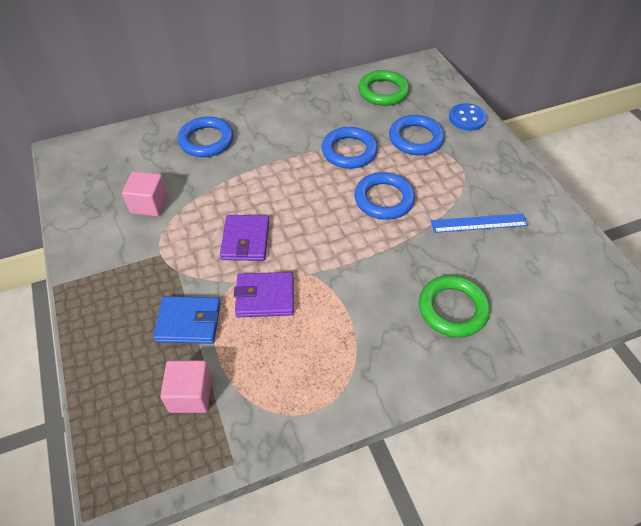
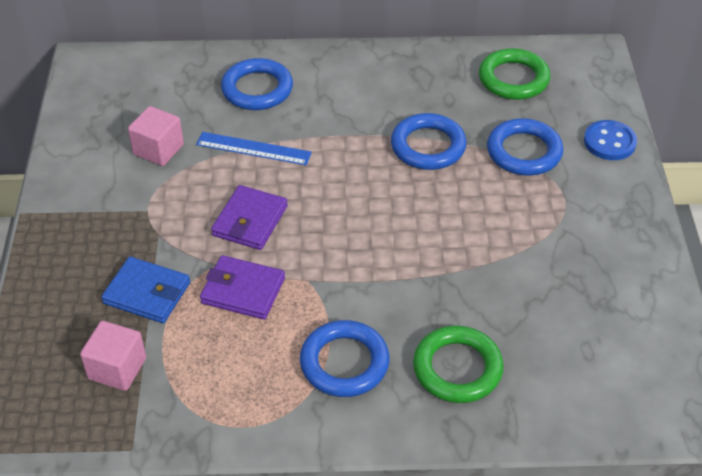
camera: 20 degrees right, 5 degrees down
(384, 199) = (441, 217): blue ring -> blue ring (344, 363)
(479, 223) = (548, 279): blue ruler -> blue ruler (253, 149)

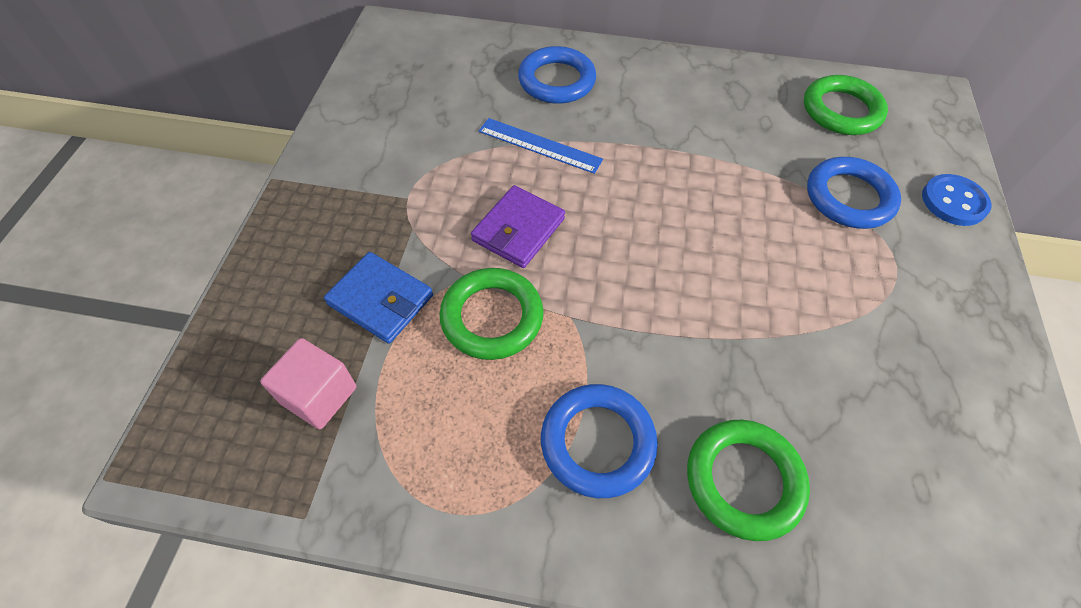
camera: 10 degrees right, 10 degrees up
(158, 150) = (437, 130): pink cube -> none
(243, 290) = (492, 317): purple wallet -> green ring
(428, 146) = (736, 173): blue ring -> none

